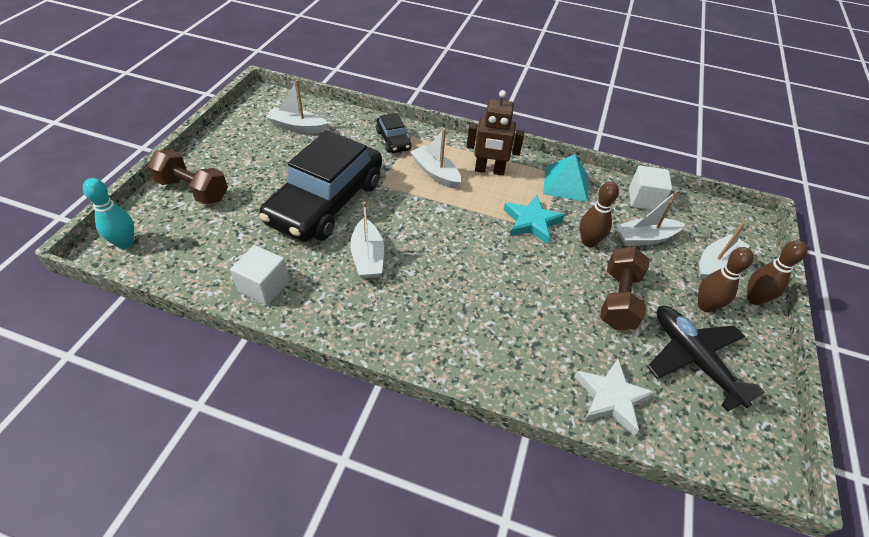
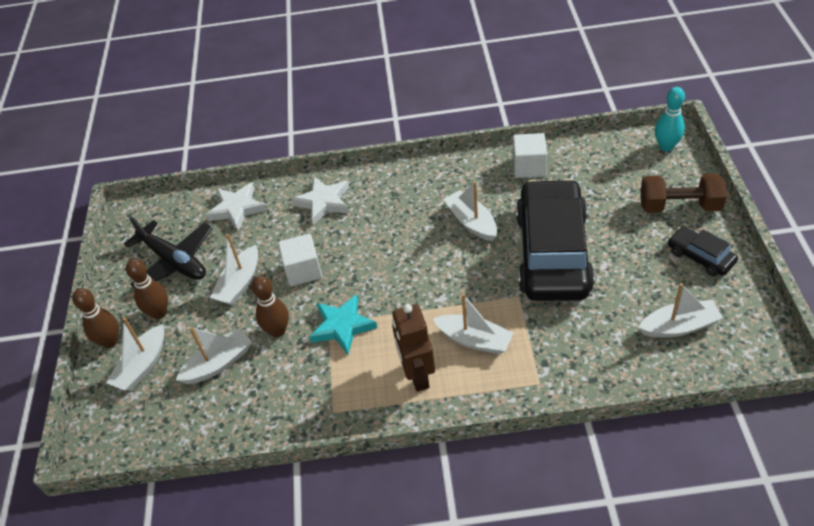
camera: 165 degrees right, 0 degrees up
(393, 140) = (556, 364): black car -> black car (700, 257)
(489, 170) = (417, 375): brown robot -> brown robot turned 90 degrees counterclockwise
(502, 353) = (324, 202): none -> white star
(565, 183) = (321, 400): turquoise pyramid -> none
(618, 299) = (239, 283): brown dumbbell -> white boat
(644, 199) = (222, 421): white cube -> white cube (303, 270)

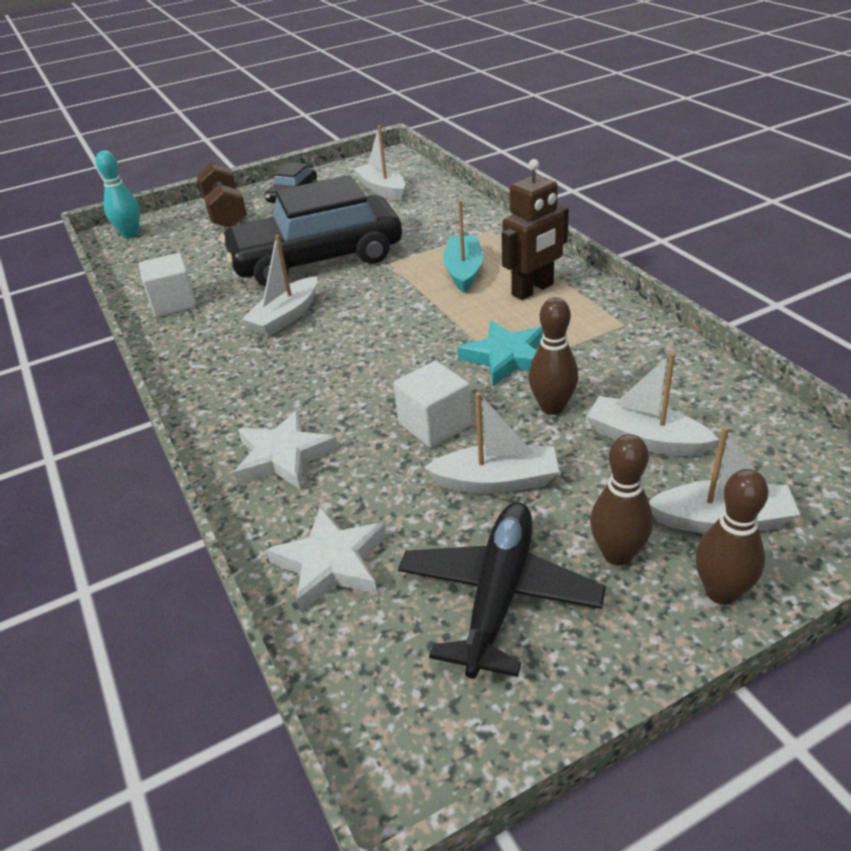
camera: 115 degrees left, 10 degrees down
(474, 340) = (463, 271): white boat -> turquoise boat

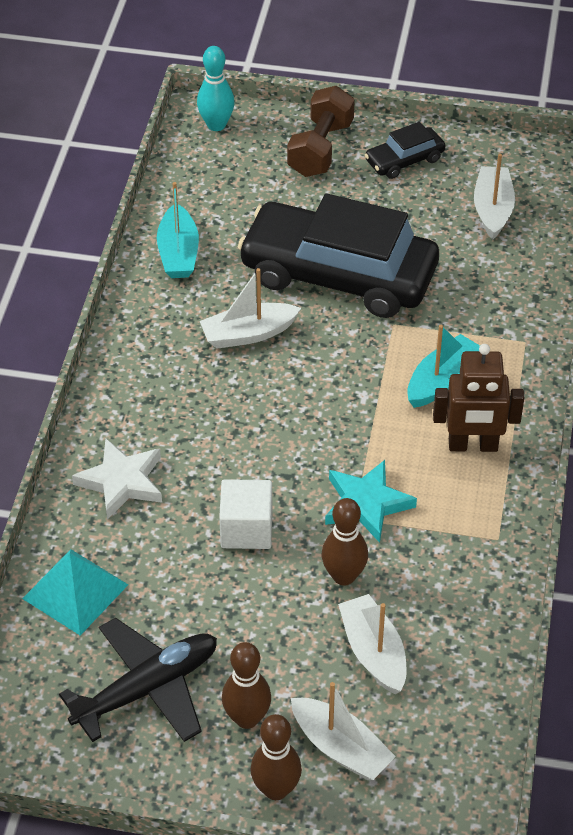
camera: 35 degrees right, 10 degrees up
(173, 303) = (178, 253): white cube -> turquoise boat
(331, 563) = (75, 591): white star -> turquoise pyramid
(496, 481) = (235, 608): white boat -> none

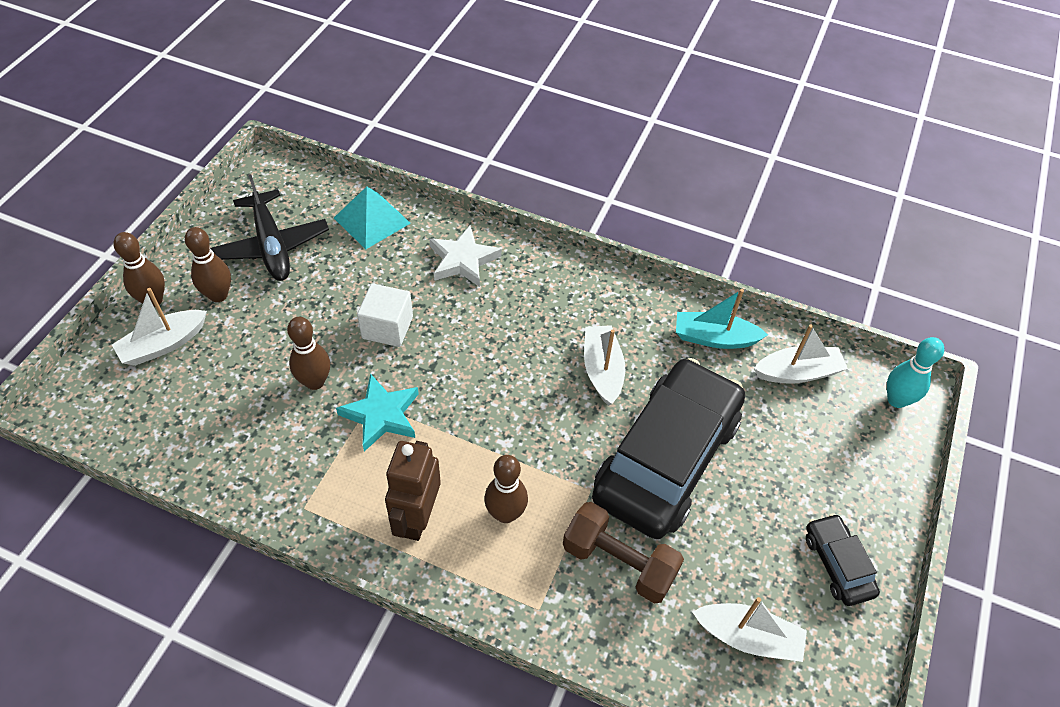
camera: 100 degrees right, 5 degrees up
(320, 149) = (858, 485): brown dumbbell -> brown dumbbell (619, 562)
(373, 652) = (234, 385): white boat -> white boat (797, 372)
(442, 381) = (505, 513): turquoise boat -> brown bowling pin

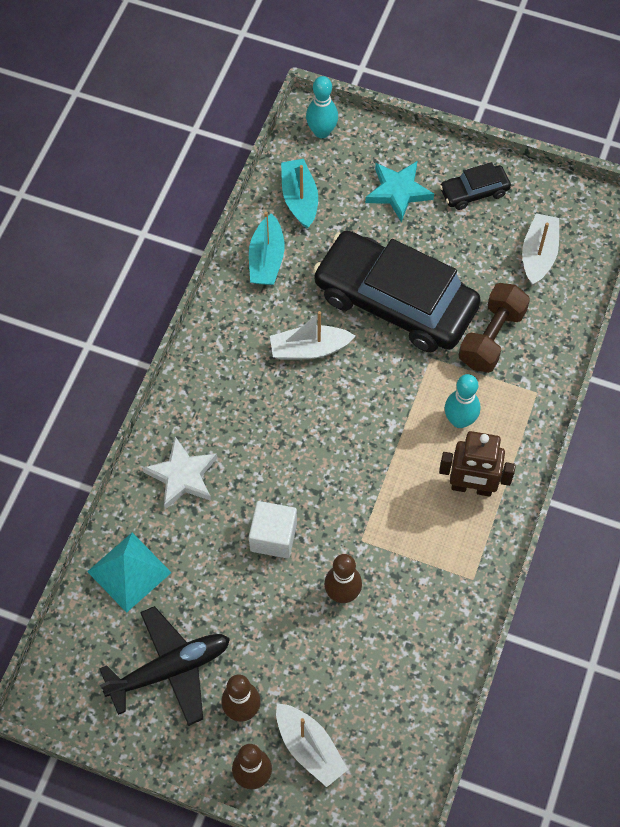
camera: 90 degrees left, 10 degrees up
(381, 415) = (374, 529): turquoise star -> turquoise star (398, 192)
(505, 513) = (459, 420): brown bowling pin -> turquoise bowling pin
(797, 372) = (299, 199): white boat -> turquoise boat

